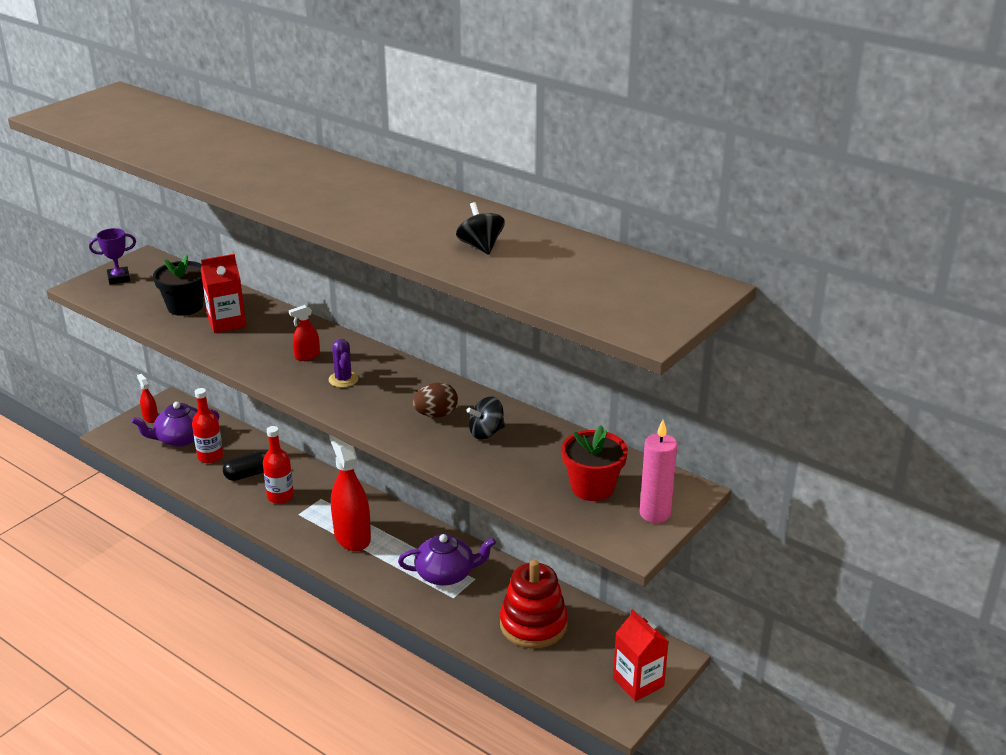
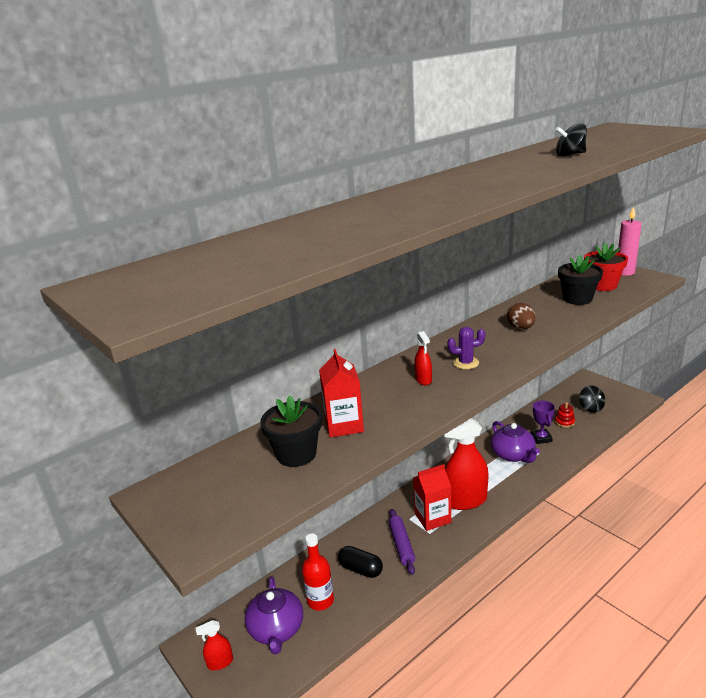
camera: 75 degrees left, 5 degrees down
(119, 278) = (192, 513): purple trophy -> purple trophy (541, 438)
(248, 474) = (361, 569): black capsule -> black capsule turned 45 degrees counterclockwise
(280, 496) = (401, 545): red bottle -> purple rolling pin
(446, 574) = (513, 455): purple teapot -> purple teapot turned 150 degrees clockwise
(486, 433) = (544, 312): black spinning top -> black spinning top (591, 408)
(533, 625) = (564, 422): red stacking toy -> red stacking toy, size x0.43
(536, 462) = (577, 299): none -> black flower pot
(638, 682) = (610, 390): red carton -> red carton (432, 518)

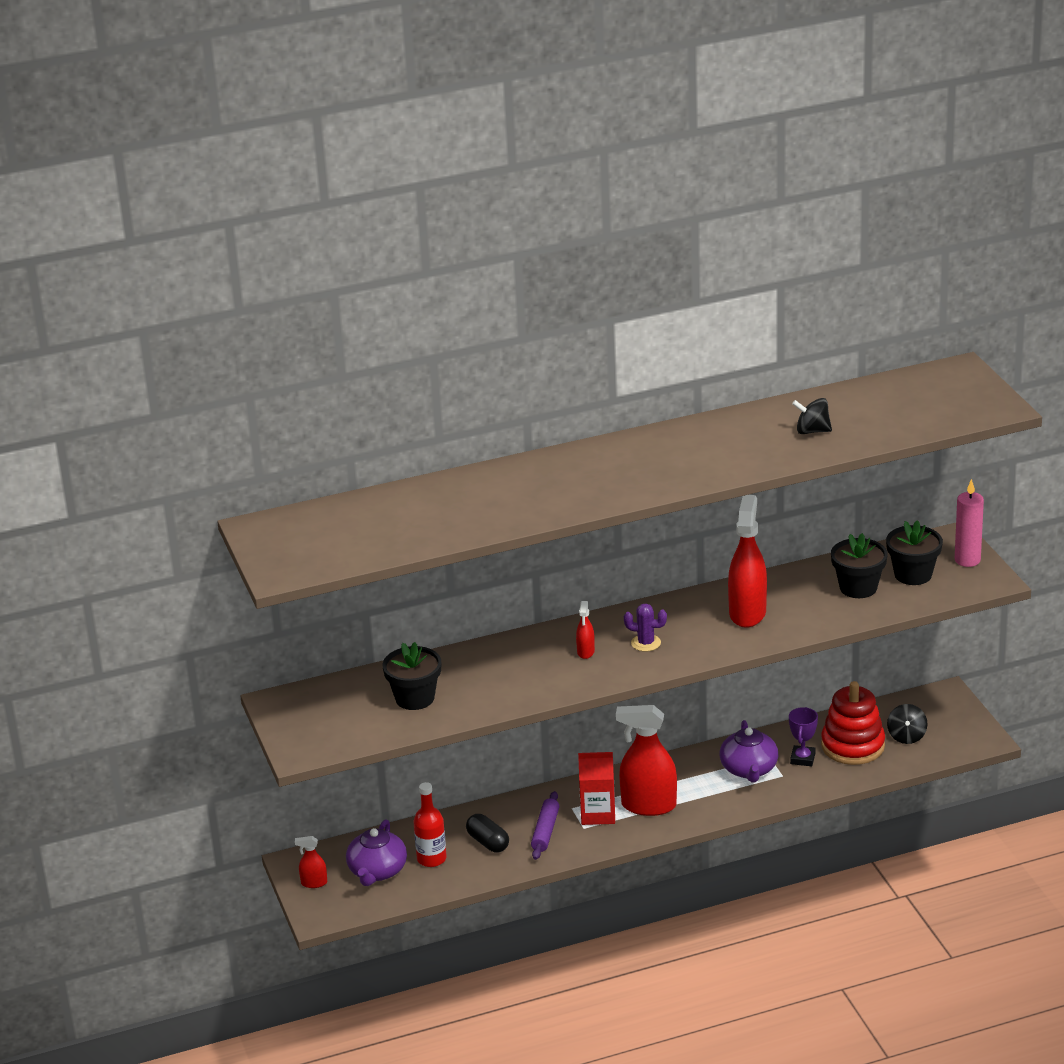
camera: 20 degrees right, 5 degrees up
(344, 425) = (474, 681): red carton -> none
(520, 328) = (747, 613): brown egg -> red spray bottle
(564, 422) = (853, 746): red stacking toy -> red stacking toy, size x2.33
(602, 285) = (913, 574): red flower pot -> black flower pot

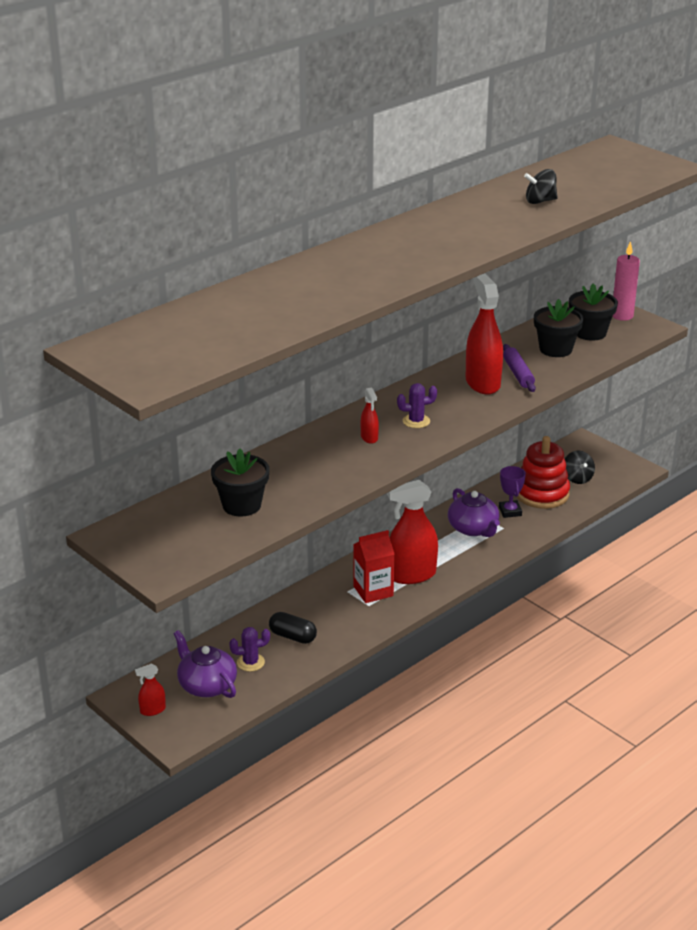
camera: 25 degrees left, 0 degrees up
(377, 871) = (206, 685): purple teapot -> purple teapot turned 150 degrees clockwise
(431, 859) = (250, 662): red bottle -> purple cactus
(545, 831) = (337, 616): purple rolling pin -> purple rolling pin (518, 374)

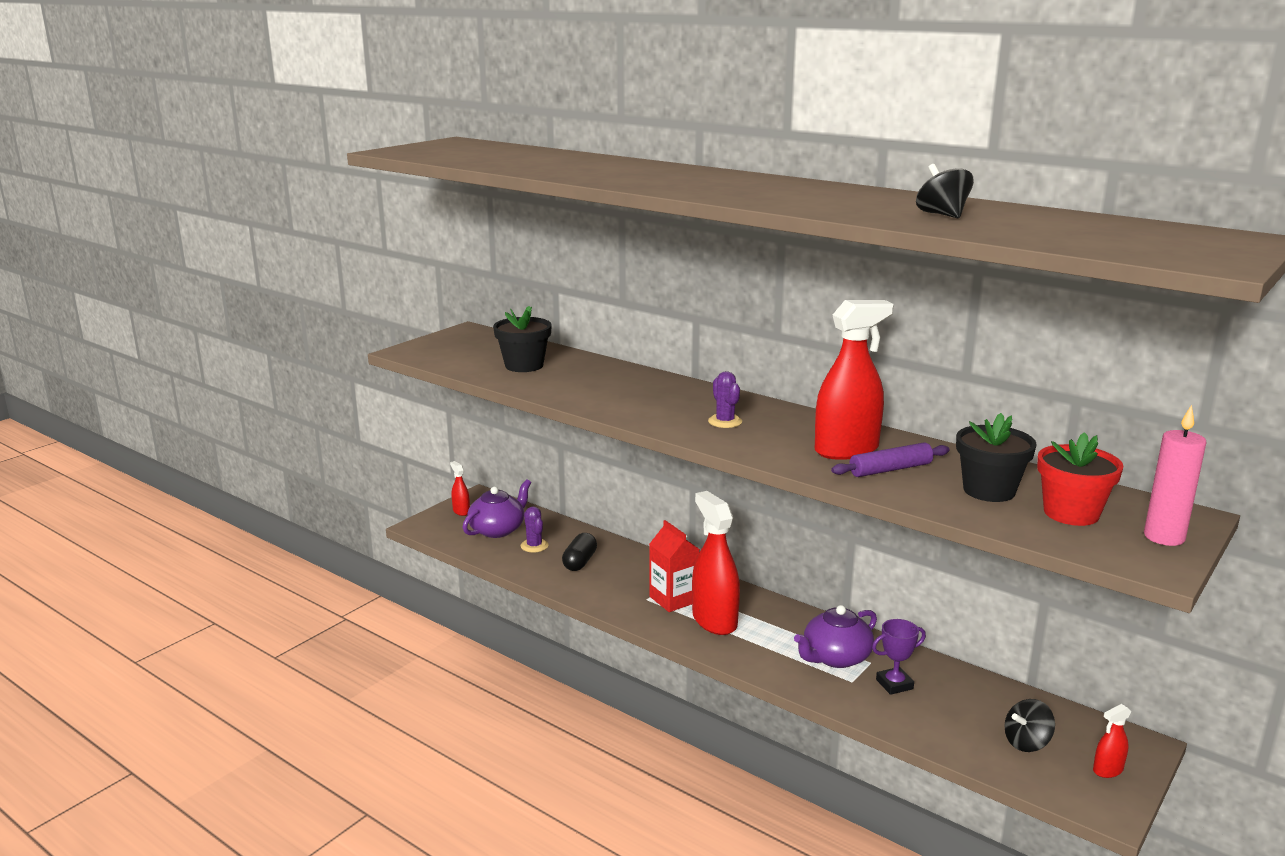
camera: 80 degrees right, 10 degrees down
(369, 437) = (675, 403): red spray bottle -> red spray bottle (1107, 770)
(542, 494) = (958, 710): red stacking toy -> none
(590, 333) = (1071, 513): black flower pot -> red flower pot

